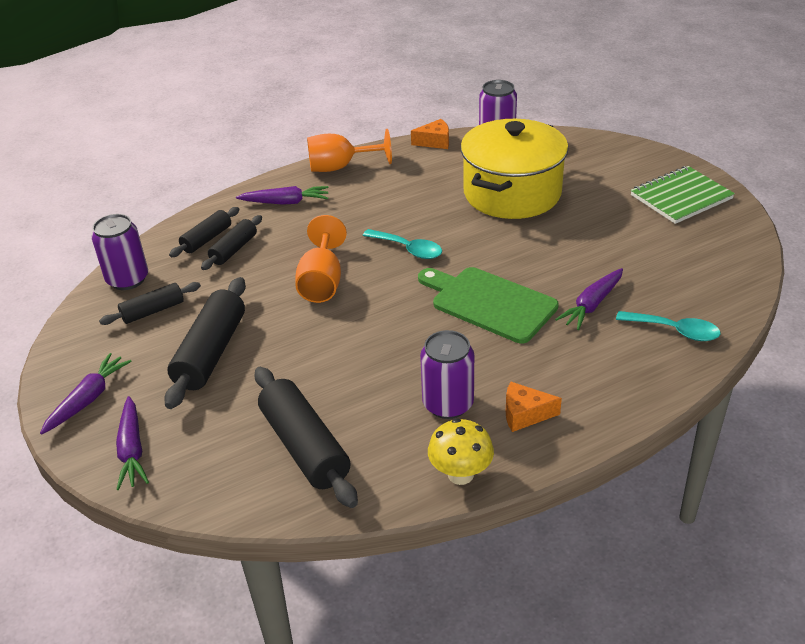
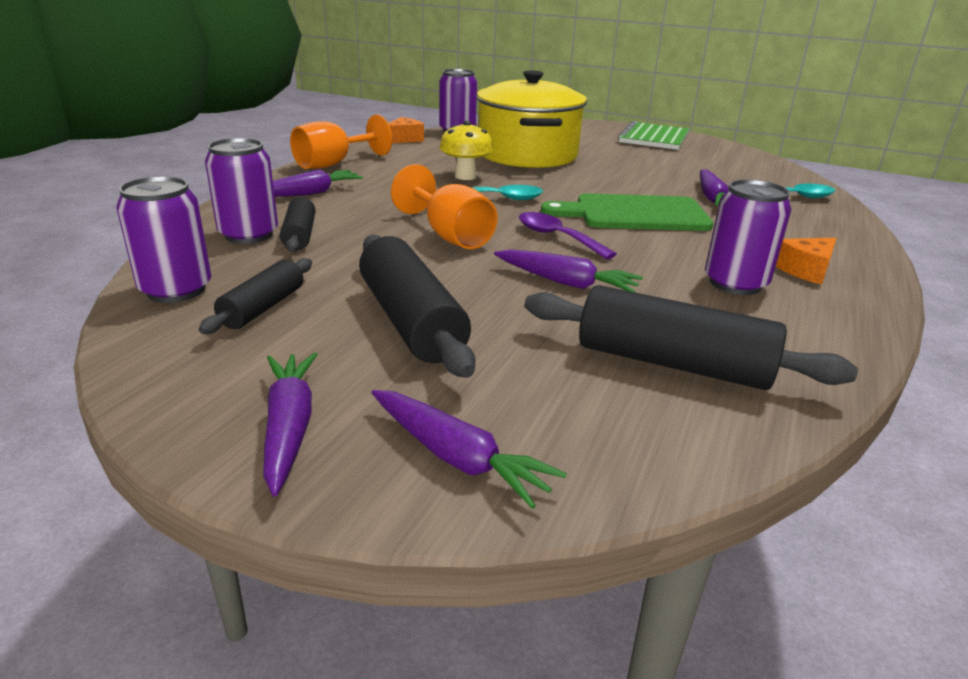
camera: 40 degrees left, 10 degrees down
(207, 239) = (249, 235): black rolling pin -> purple can
(336, 356) = (565, 282): none -> purple carrot
(391, 309) = (557, 237): none -> purple spoon
(460, 474) = (849, 327): yellow mushroom -> yellow mushroom (465, 176)

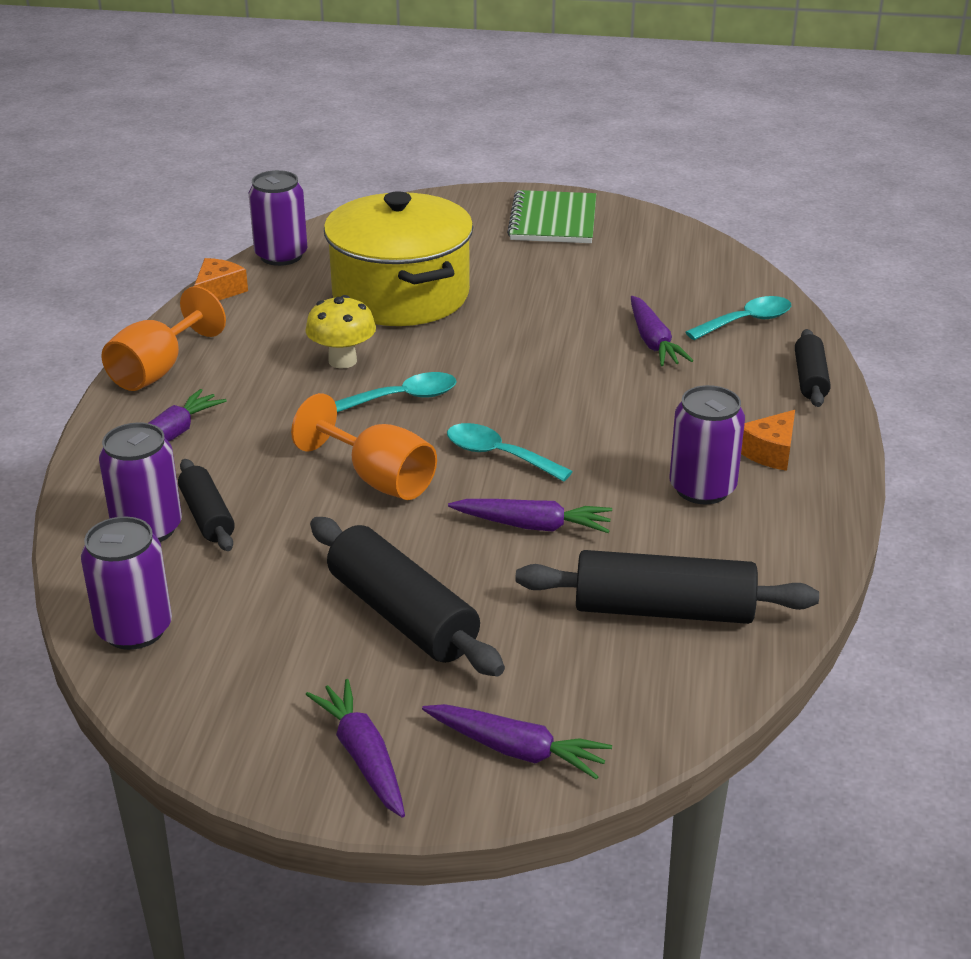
camera: 15 degrees left, 5 degrees up
(263, 308) = (244, 632): black rolling pin -> black rolling pin (810, 379)
(557, 237) = (498, 455): purple spoon -> turquoise spoon
(635, 214) = (572, 393): green cutting board -> none

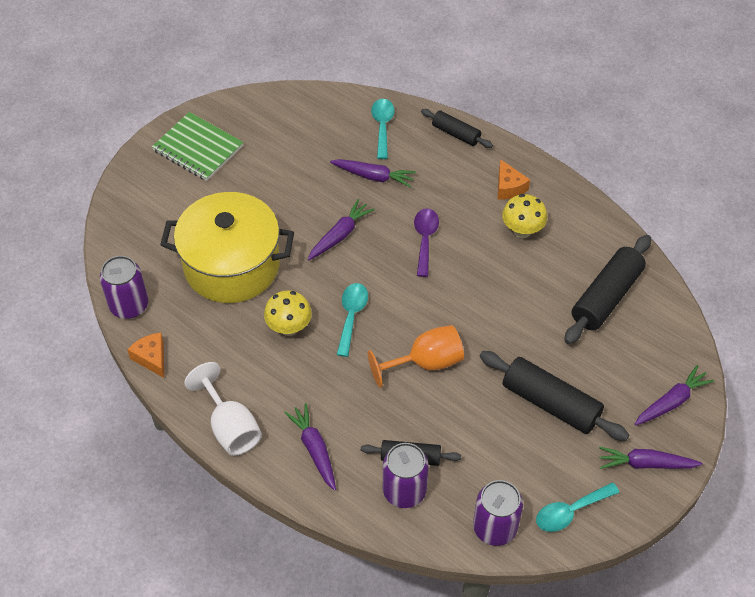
camera: 60 degrees left, 20 degrees up
(158, 370) = (230, 427): orange goblet -> white goblet
(403, 615) = (550, 403): black rolling pin -> black rolling pin turned 45 degrees clockwise
(498, 455) = (438, 299): turquoise spoon -> turquoise spoon (570, 511)
(532, 526) = (510, 315): purple carrot -> purple carrot (340, 235)
(592, 412) = (425, 239): none -> purple spoon
(702, 488) = (522, 231): purple can -> yellow mushroom

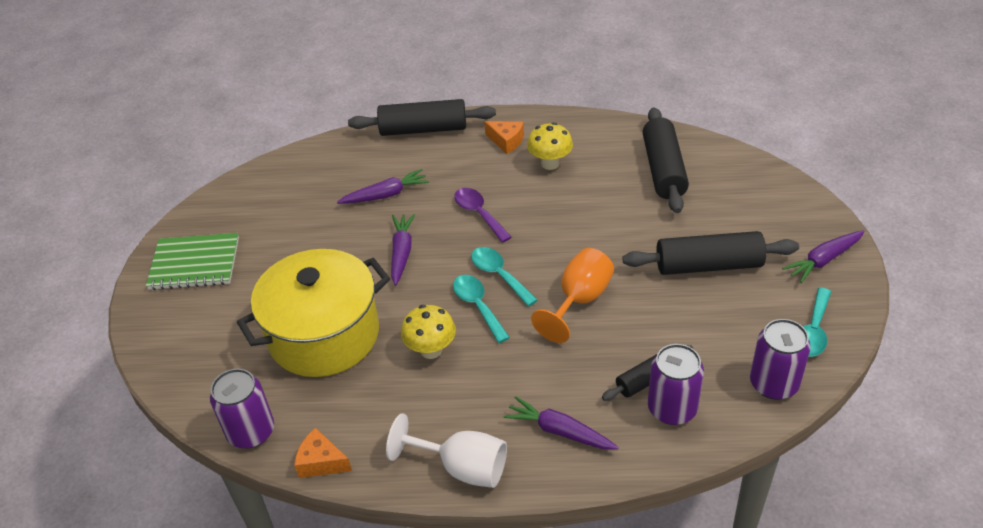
camera: 35 degrees left, 10 degrees down
(382, 126) = (355, 157): turquoise spoon -> turquoise spoon (499, 275)
(456, 134) = (423, 129): black rolling pin -> black rolling pin, size x1.72
(671, 402) = (790, 208): purple carrot -> none

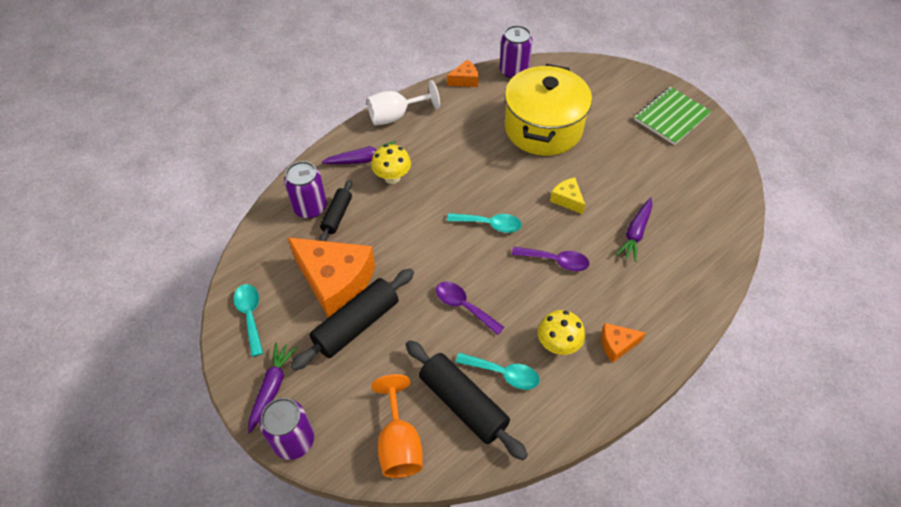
camera: 135 degrees right, 10 degrees up
(401, 253) = (567, 199): purple carrot -> yellow cheese
(423, 129) = (693, 310): black rolling pin -> none
(431, 350) = (476, 156): yellow mushroom -> yellow mushroom (392, 178)
(478, 306) = (479, 197): turquoise spoon -> turquoise spoon (503, 374)
(579, 301) = (421, 239): orange goblet -> orange goblet (399, 443)
(597, 226) = (463, 306): none -> purple spoon
(701, 312) = (335, 282): none -> orange cheese
(773, 384) = (257, 259): purple can -> purple can (293, 440)

